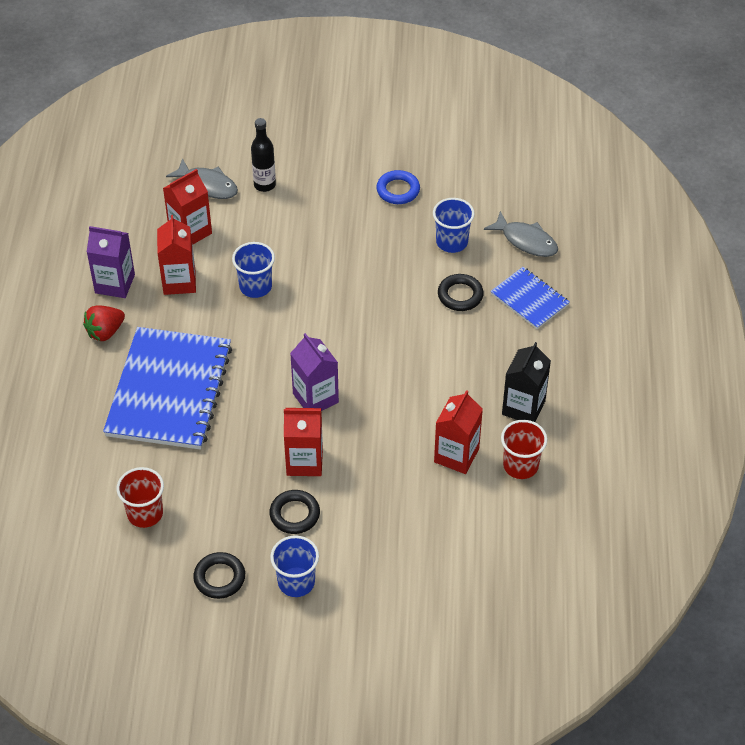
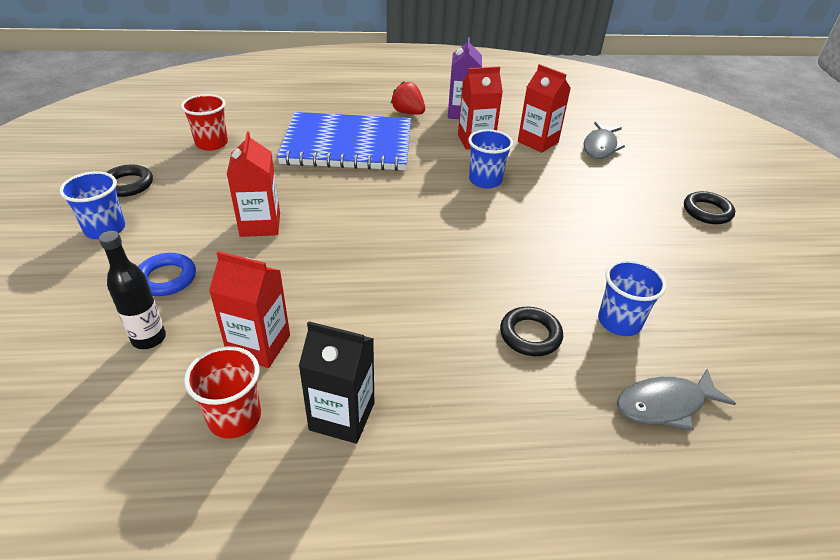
camera: 80 degrees right, 10 degrees down
(264, 185) = (621, 177): black bottle -> black bottle (149, 338)
(294, 514) = (192, 223): black ring -> black ring (707, 211)
(315, 398) = (345, 226): purple carton -> none
(398, 190) = (677, 269): blue ring -> blue ring (166, 278)
(526, 241) = (665, 405): grey fish -> grey fish turned 45 degrees clockwise
(529, 299) = (551, 414): blue notebook -> none

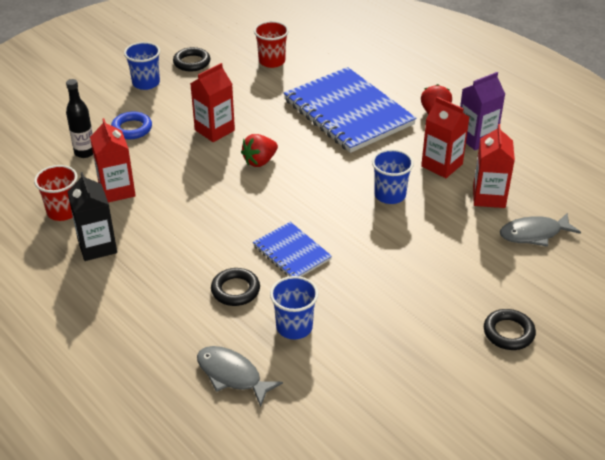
camera: 55 degrees right, 0 degrees up
(349, 222) = (260, 161): none -> red strawberry
(507, 270) = (291, 252): none -> blue notebook

